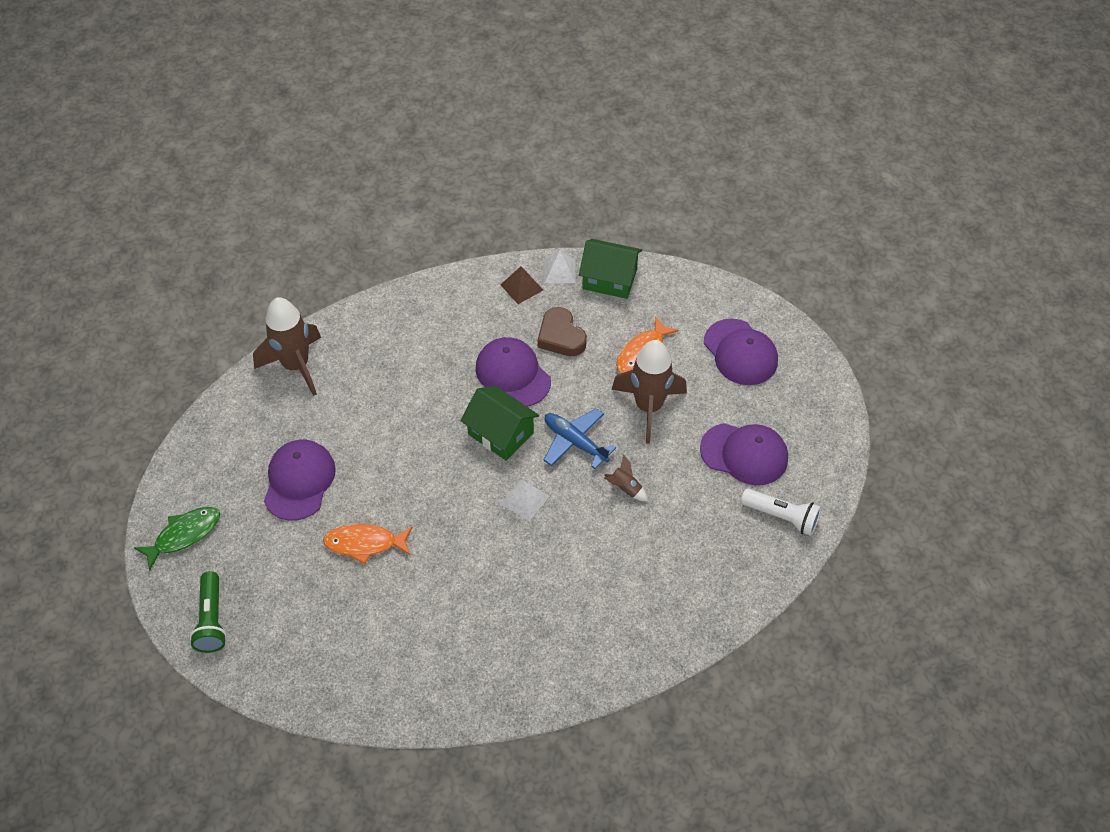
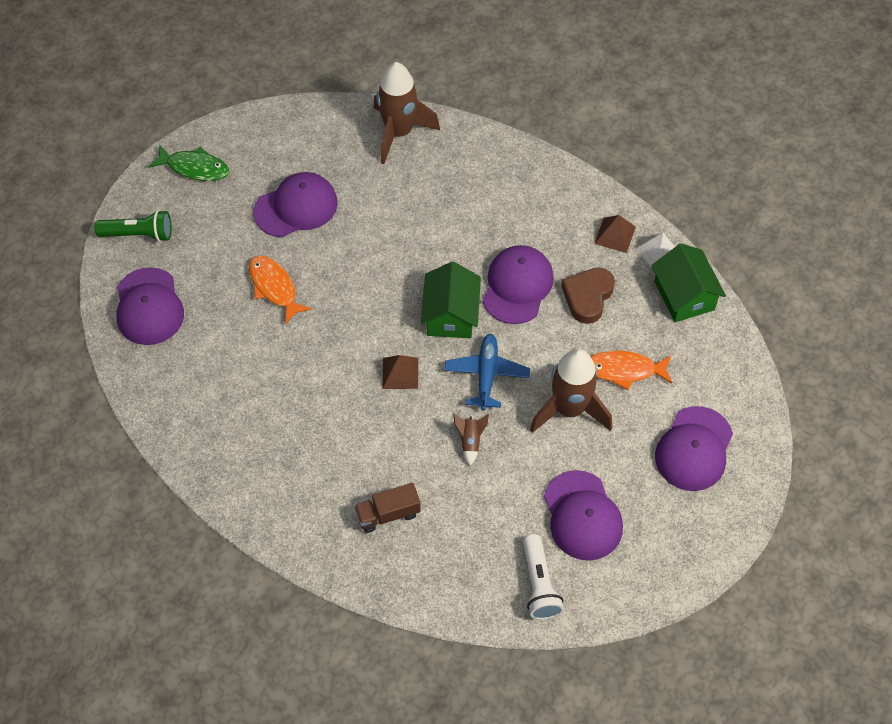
camera: 55 degrees right, 5 degrees up
(212, 620) = (139, 234): green flashlight -> green flashlight turned 135 degrees counterclockwise
(297, 654) = (149, 307): none -> purple cap
(525, 500) = (400, 373): white pyramid -> brown pyramid
(647, 584) = (388, 514): none -> brown truck

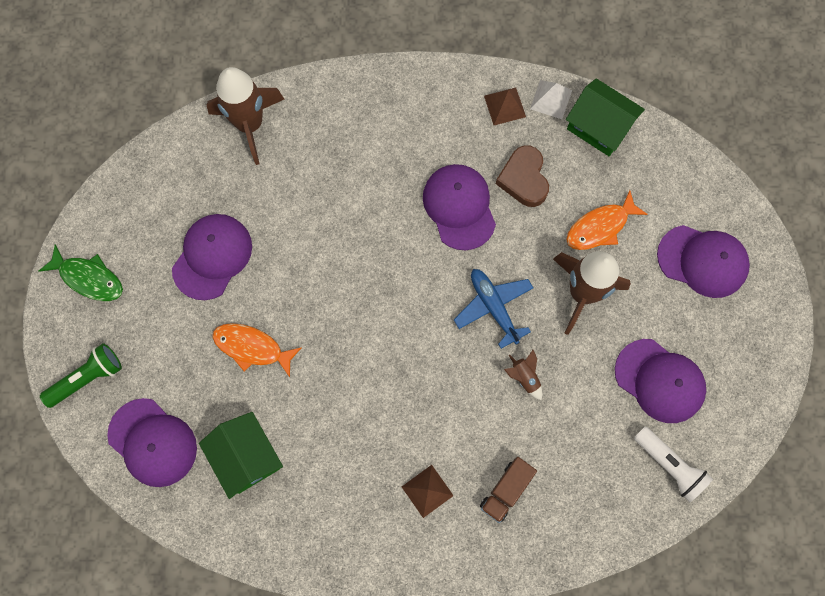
camera: 35 degrees left, 15 degrees up
(194, 168) = (88, 278): green fish -> green fish turned 45 degrees clockwise
(400, 373) = (421, 355): brown pyramid -> brown pyramid (427, 491)
(450, 315) = (423, 271): green house -> green house (246, 457)
(694, 449) = (703, 261): purple cap -> purple cap turned 60 degrees counterclockwise

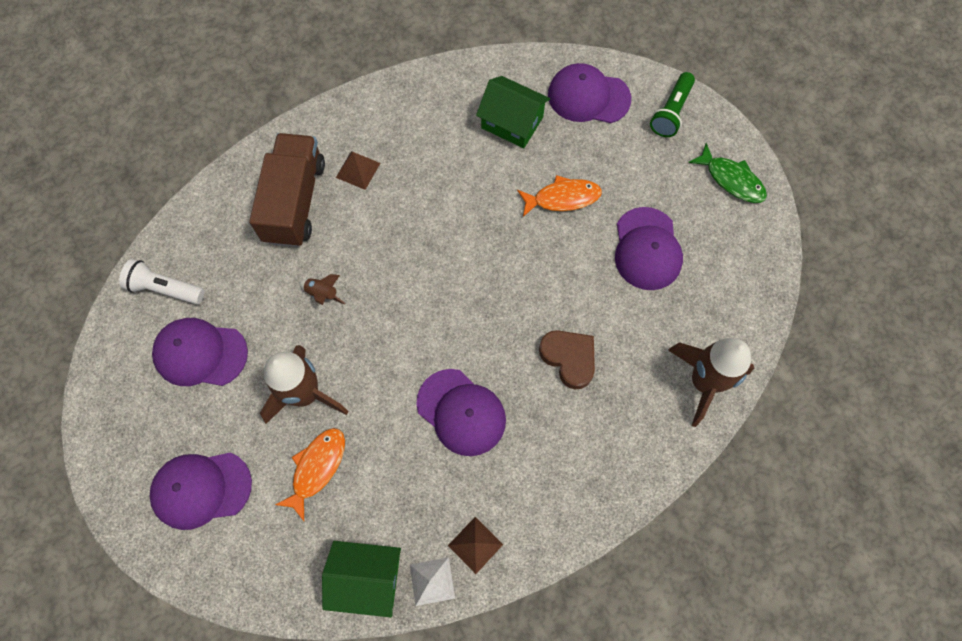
camera: 150 degrees right, 5 degrees down
(88, 278) = (731, 179): green fish -> green fish turned 135 degrees counterclockwise
(493, 307) = (380, 337): blue plane -> none
(506, 490) = (295, 201): brown truck -> brown truck, size x1.91
(524, 179) = (415, 475): brown heart -> brown heart (569, 358)

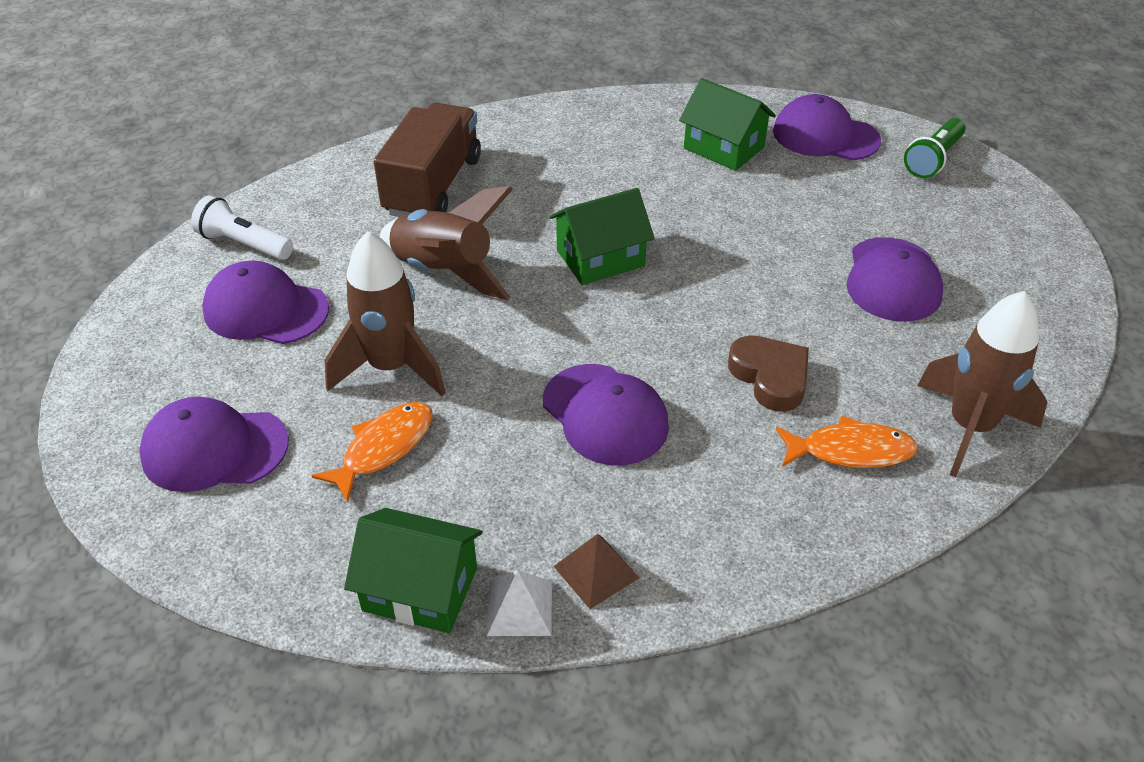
camera: 10 degrees right, 25 degrees down
(322, 294) = (443, 272): brown rocket -> brown rocket, size x2.36
(358, 170) = (519, 167): brown pyramid -> none
(435, 260) = (600, 258): none -> green house
(562, 198) = (781, 220): orange fish -> orange fish (850, 451)
(731, 179) = (1014, 227): green fish -> none

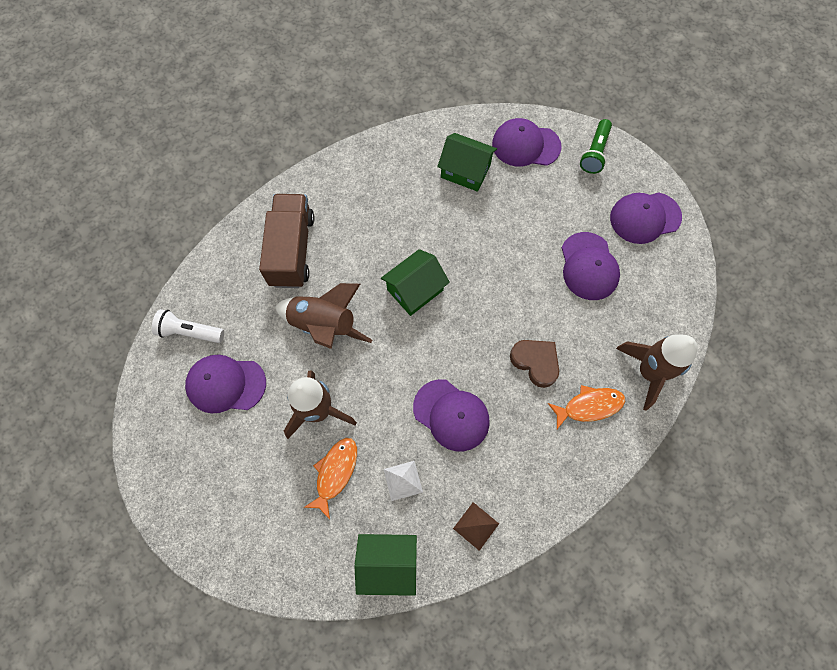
camera: 15 degrees left, 25 degrees up
(214, 449) = (238, 499): purple cap -> purple cap (644, 217)
(519, 607) = (443, 560): white pyramid -> white pyramid (403, 480)

